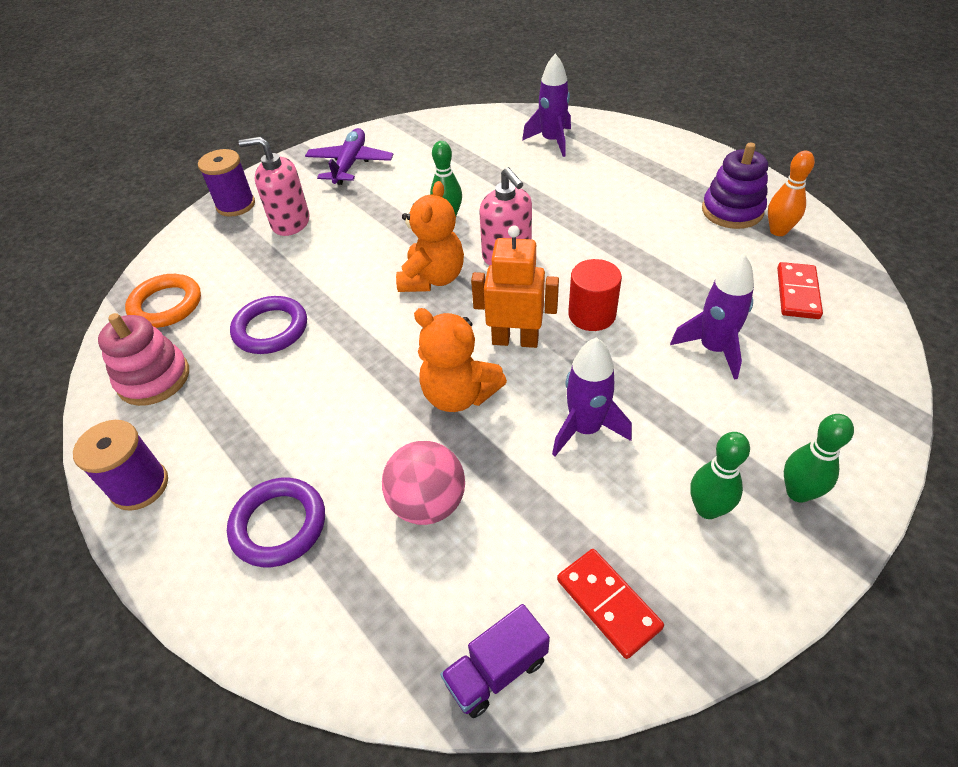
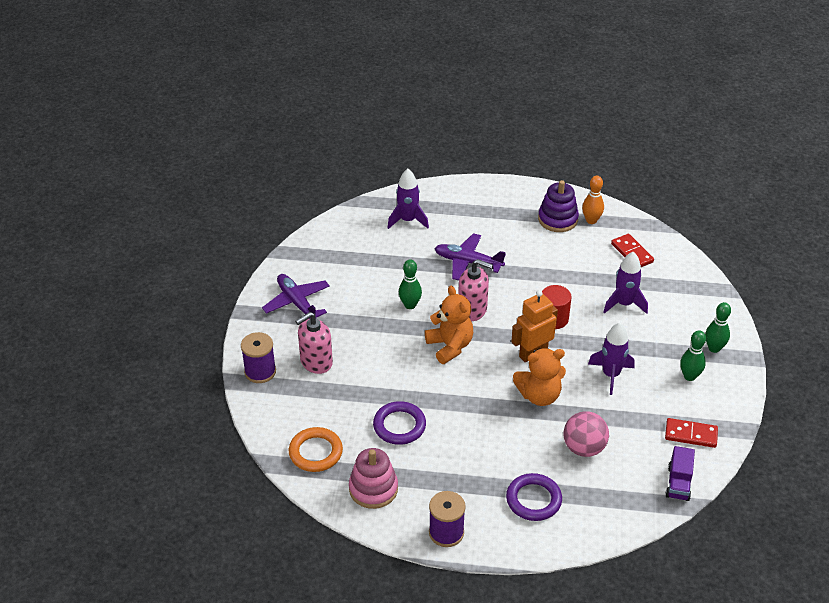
camera: 45 degrees left, 5 degrees down
(565, 206) = (467, 262): none -> purple plane

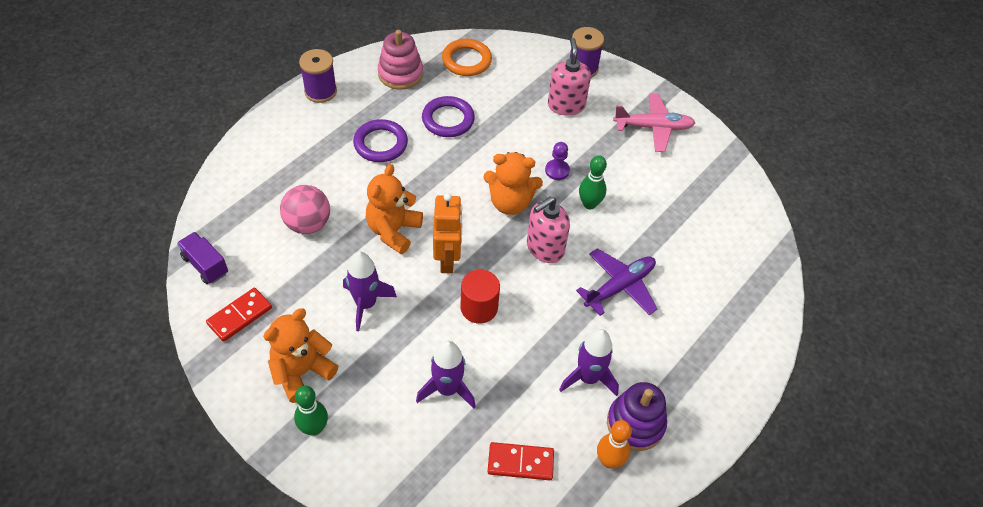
camera: 120 degrees right, 10 degrees up
(297, 302) = (653, 127): purple plane -> pink plane
(393, 336) = (557, 170): none -> purple pawn
(408, 220) = (726, 273): purple rocket -> purple rocket (588, 378)
(533, 500) = (294, 158): purple ring -> purple ring (380, 144)
(689, 376) = (302, 372): green bowling pin -> orange teddy bear

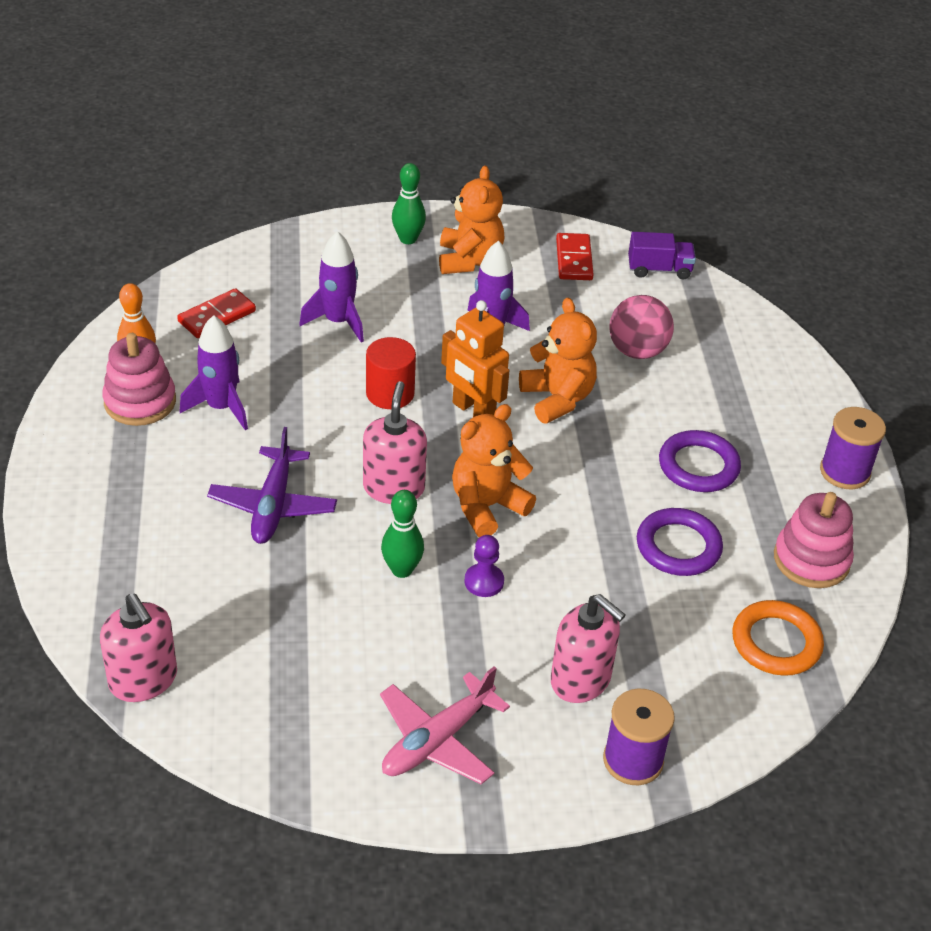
camera: 135 degrees right, 10 degrees down
(635, 424) = (140, 402): purple stacking toy -> pink stacking toy
(765, 243) = (143, 680): none -> pink soap dispenser

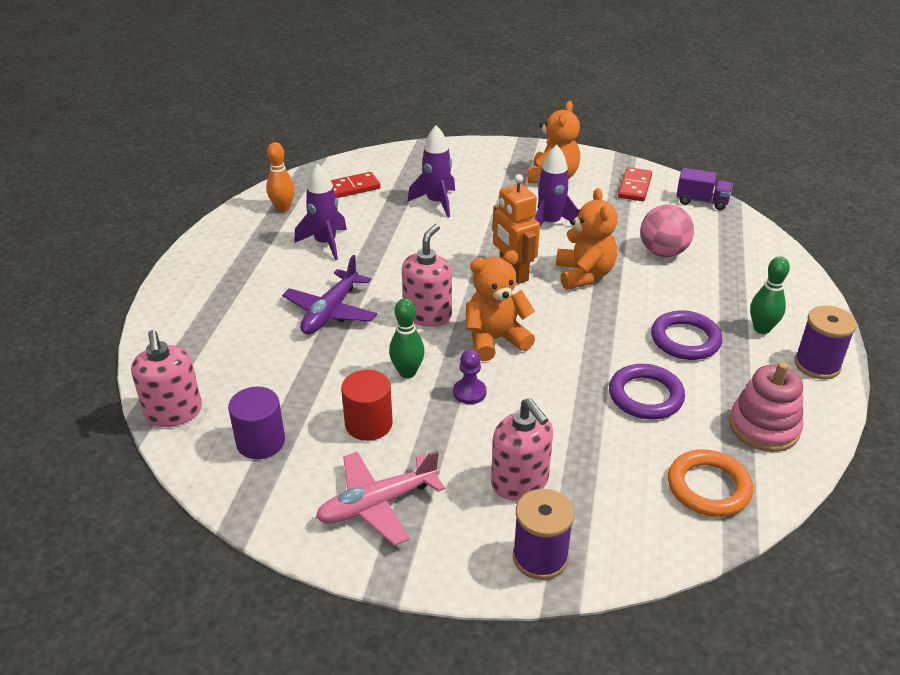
camera: 20 degrees right, 5 degrees down
(140, 402) = (270, 232): pink stacking toy -> none
(268, 695) = (260, 442): none -> purple cylinder
(390, 393) = (454, 252): red cylinder -> red cylinder (368, 424)
(408, 239) = (512, 159): green bowling pin -> green bowling pin (761, 329)

